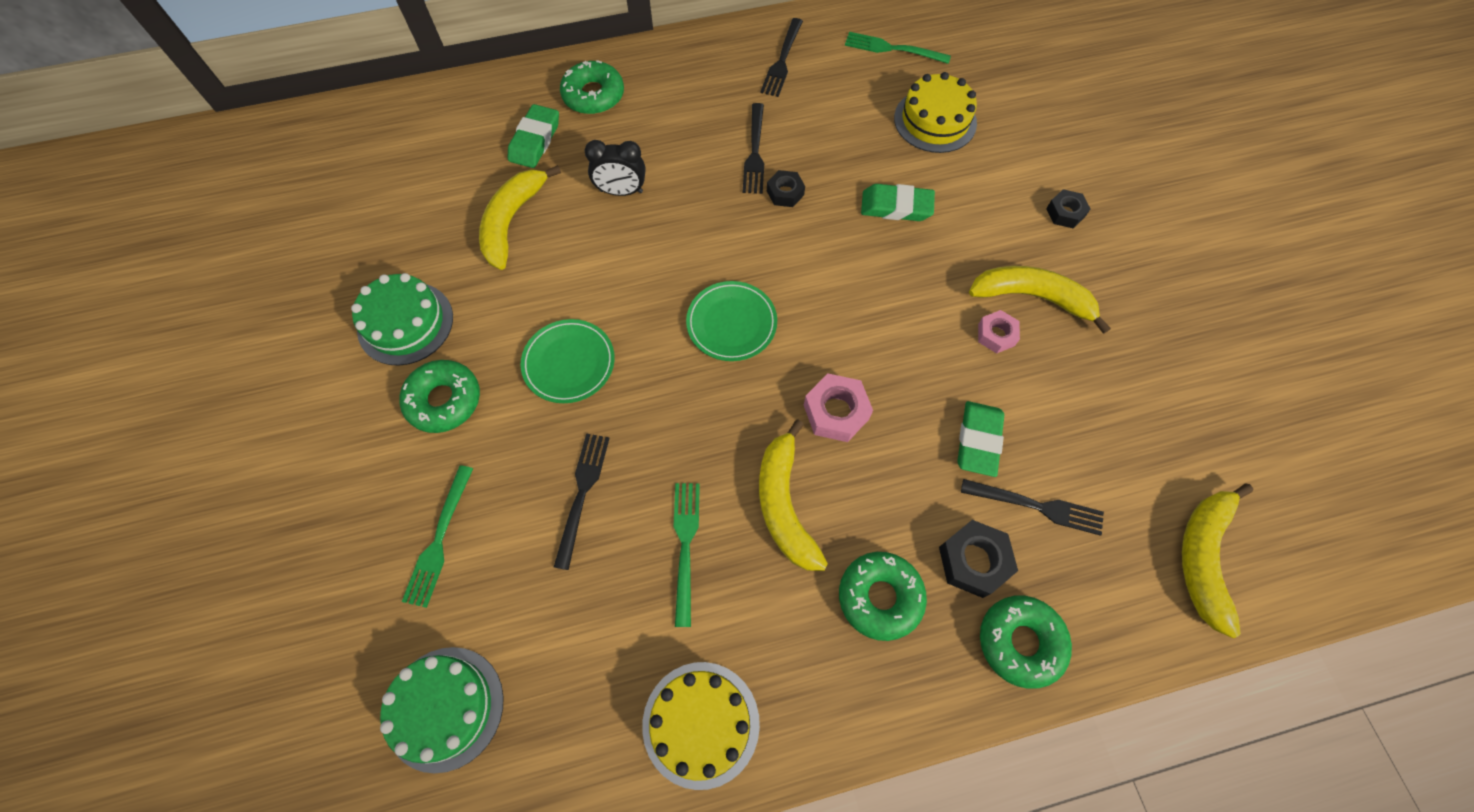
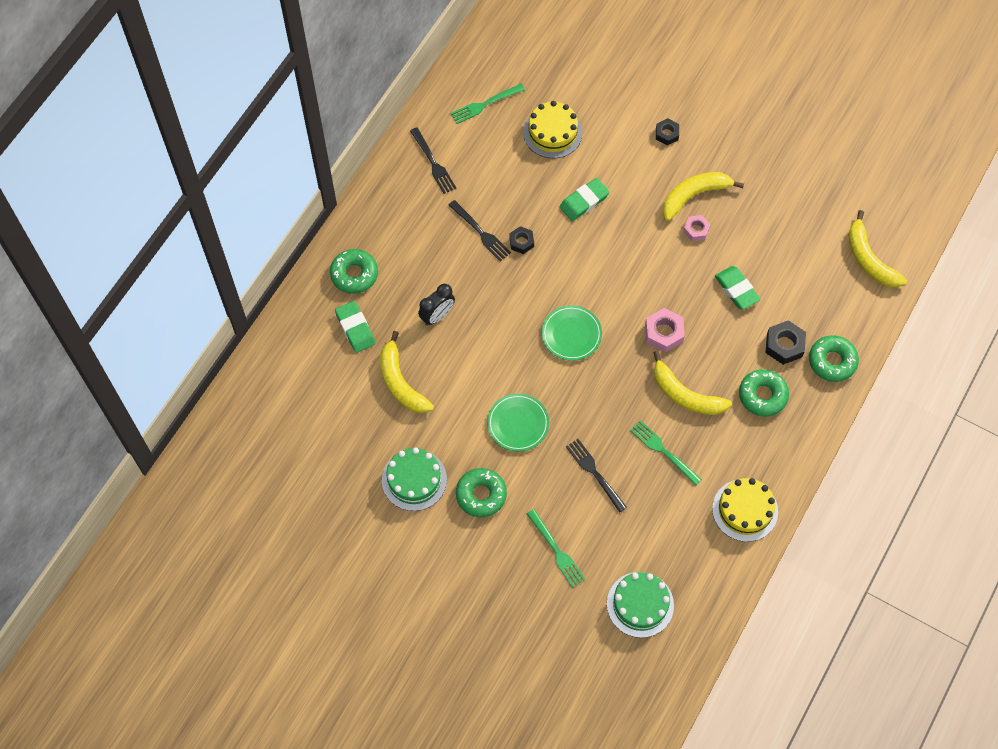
camera: 45 degrees left, 0 degrees up
(1038, 506) = (787, 297): black fork -> none

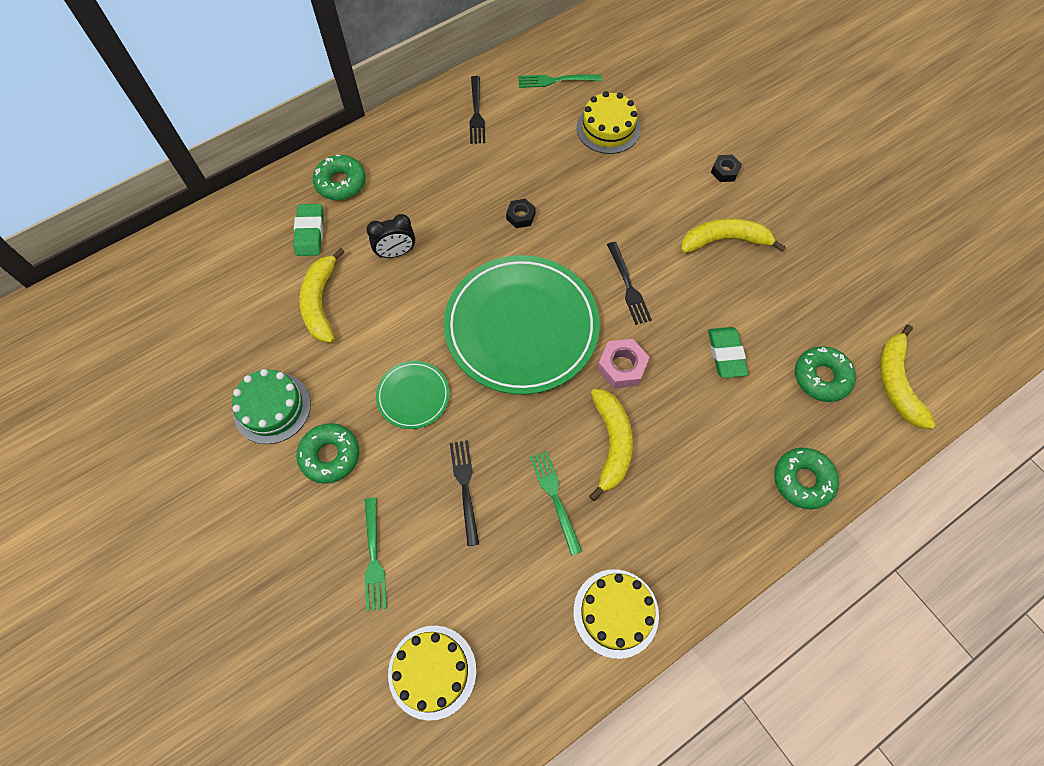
camera: 25 degrees right, 0 degrees up
(481, 232) = (485, 192): black fork -> black fork (628, 286)
(571, 334) = (521, 327): green plate -> green plate, size x2.19
(584, 201) = (605, 202): green eraser -> none
(640, 604) = (432, 671): green cake -> yellow cake
(685, 394) = (611, 444): yellow banana -> yellow banana turned 150 degrees counterclockwise
(696, 230) = (710, 275): pink nut -> none
(762, 395) = (701, 484): green donut -> green donut (821, 377)
(784, 345) = (753, 438): black nut -> none

